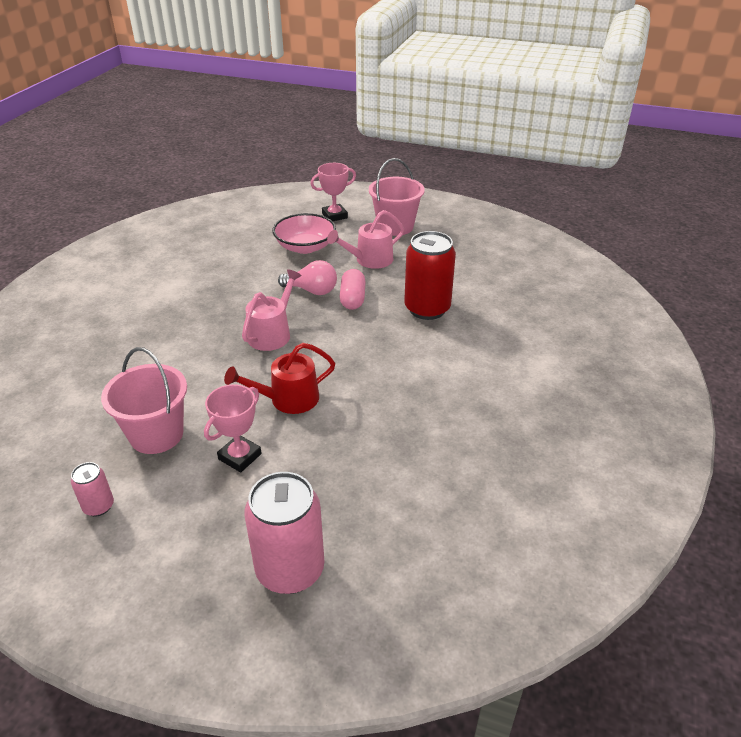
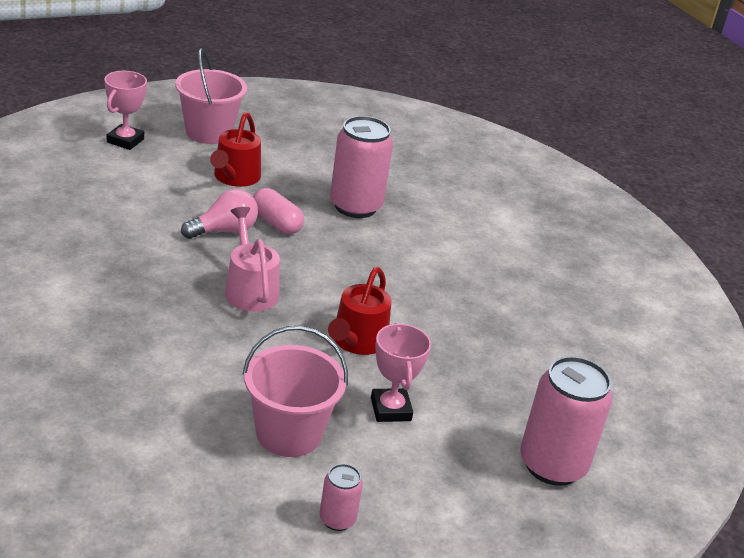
camera: 50 degrees left, 5 degrees down
(305, 247) = (146, 187): pink bowl -> none
(370, 260) = (235, 177): pink watering can -> red watering can
(427, 309) = (355, 206): red can -> pink can

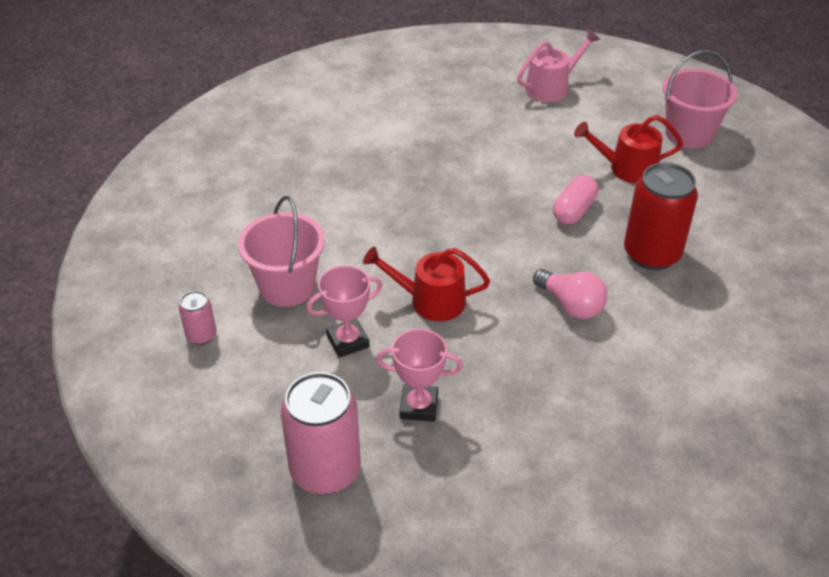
camera: 80 degrees right, 10 degrees up
(125, 141) = (624, 96): pink trophy -> pink trophy (419, 406)
(224, 231) = (535, 184): pink light bulb -> pink light bulb (571, 305)
(250, 290) = (460, 220): pink watering can -> pink watering can (551, 87)
(355, 206) = (651, 254): pink can -> red can

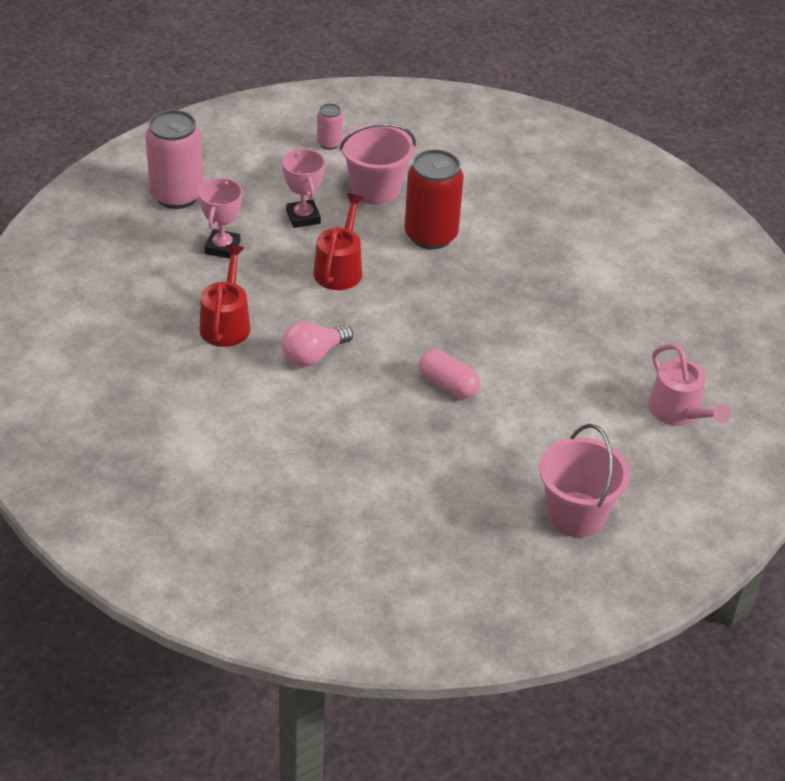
camera: 95 degrees right, 0 degrees up
(627, 168) = (514, 443): red watering can -> red watering can (226, 323)
(651, 254) = (371, 428): red can -> red can (431, 235)

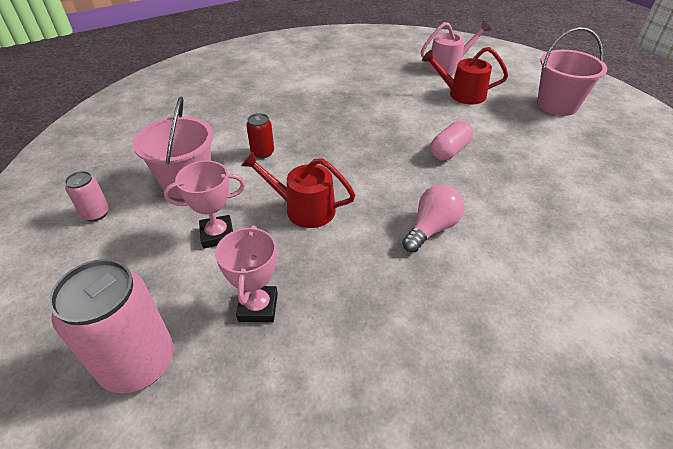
camera: 85 degrees left, 0 degrees up
(222, 247) = (258, 307): pink trophy -> pink trophy turned 75 degrees clockwise
(226, 323) = (394, 300): red watering can -> red watering can (462, 94)
(313, 355) = (431, 228): pink light bulb -> pink light bulb turned 105 degrees counterclockwise
(431, 235) = (262, 152): red can -> red can, size x0.49

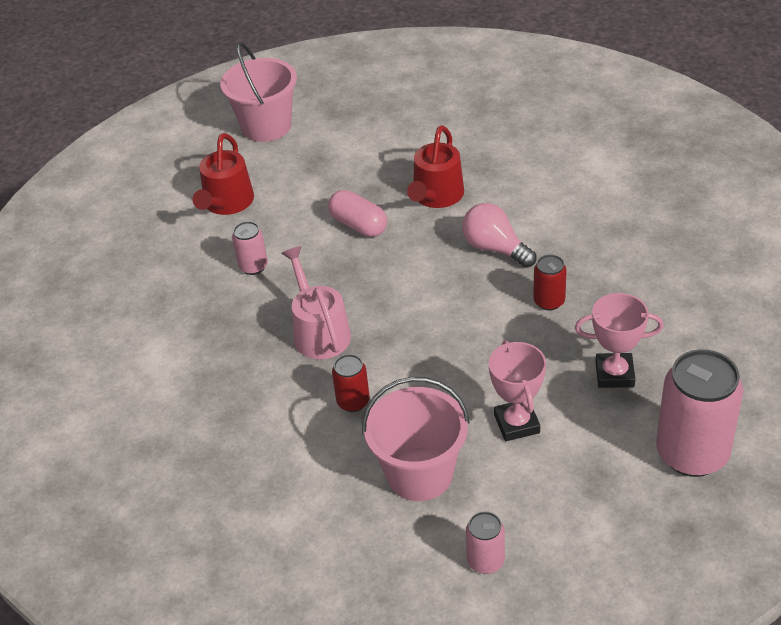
camera: 85 degrees left, 0 degrees up
(304, 209) = (468, 350): red watering can -> red watering can (436, 196)
(360, 263) = (549, 301): none -> red can
(397, 108) = (253, 266): none -> pink can
(448, 66) = (141, 209): pink watering can -> pink watering can (319, 332)

